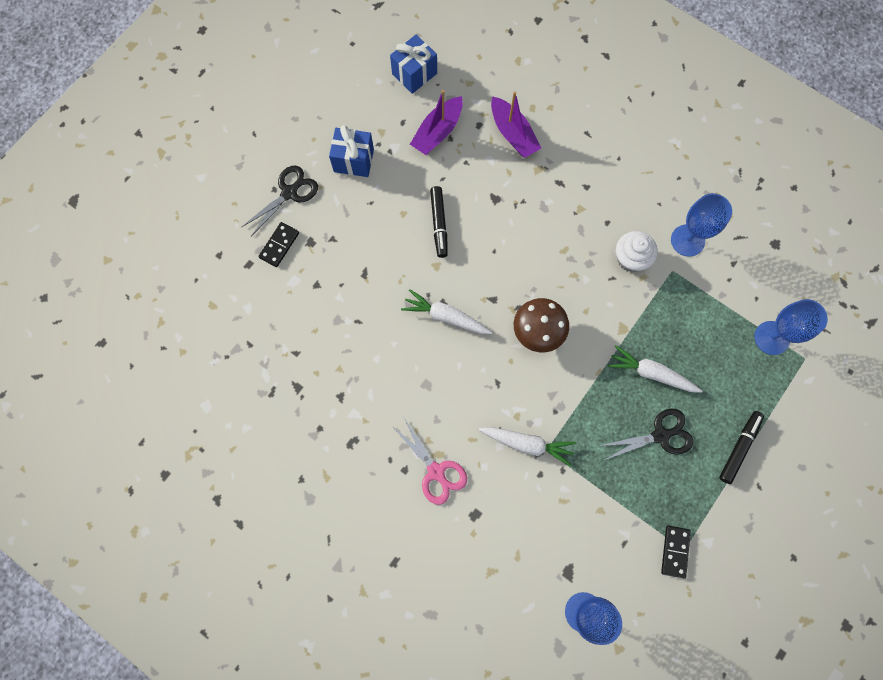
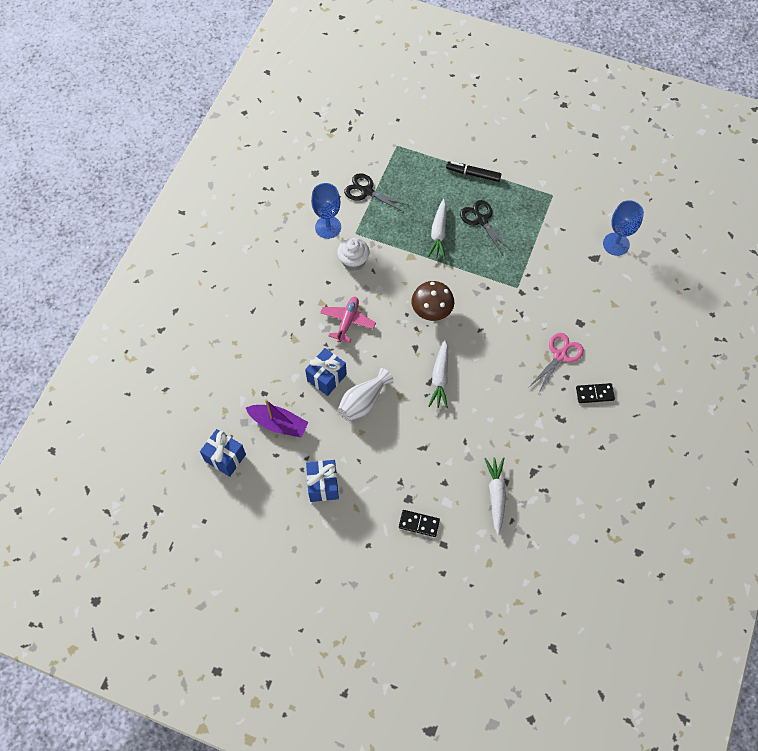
camera: 105 degrees left, 10 degrees down
(289, 193) = (368, 531): black scissors -> black scissors (367, 191)
(439, 224) = (363, 402): black marker -> white vase
(480, 192) = (326, 377): none -> blue gift
(513, 134) = (266, 365): purple boat -> none
(527, 444) = (517, 300): white carrot -> white carrot (496, 495)
(547, 232) = (347, 321): none -> pink plane
(674, 551) = (556, 200): black domino -> black domino (594, 394)
(771, 338) = (388, 166): blue goblet -> none

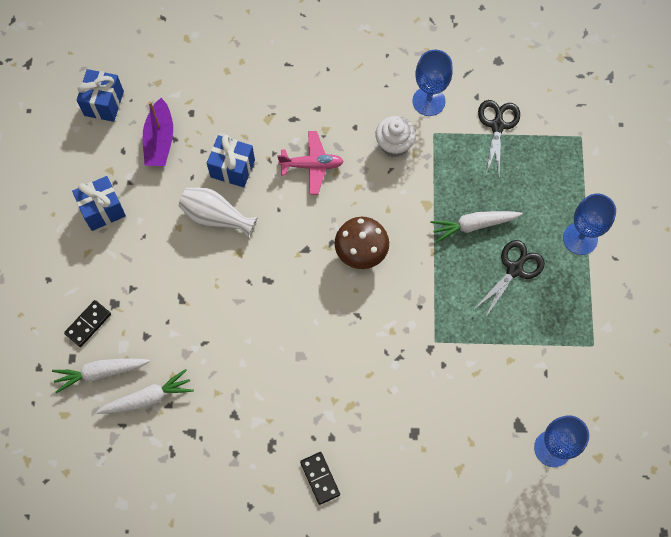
camera: 70 degrees right, 5 degrees up
(419, 524) = (88, 324): black domino -> black domino turned 45 degrees clockwise
(440, 378) = (276, 289): white carrot -> white carrot (100, 373)
(473, 174) = (580, 238): black marker -> blue goblet
(560, 355) = (358, 421): pink scissors -> none

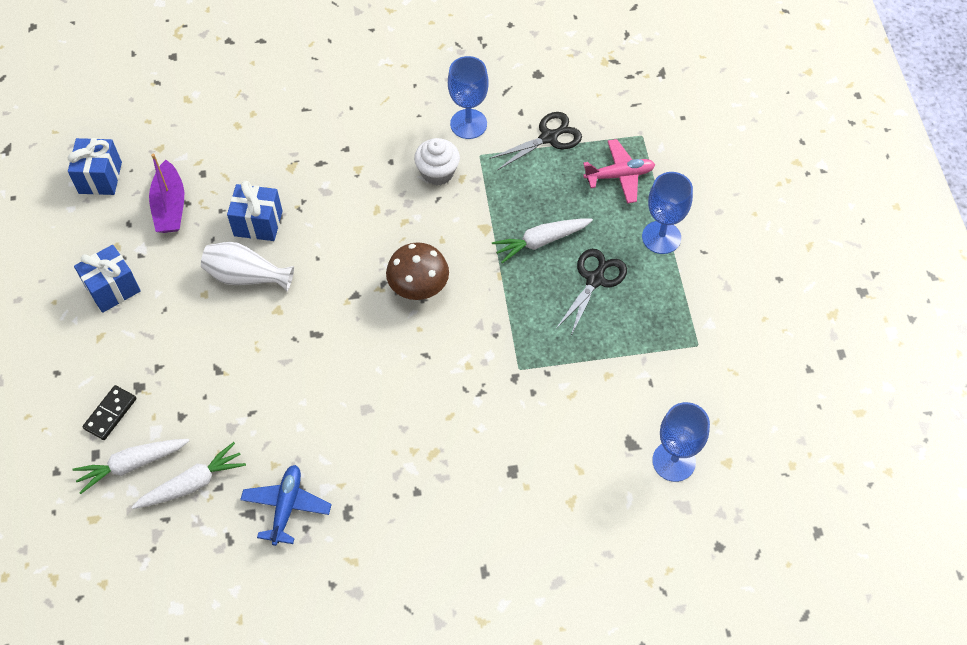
camera: 10 degrees left, 10 degrees down
(222, 432) = (286, 507): none -> blue plane
(312, 165) = (348, 207): pink plane -> pink plane (619, 176)
(320, 478) = (410, 539): black domino -> none
(497, 125) = (548, 137): black scissors -> black scissors turned 60 degrees clockwise

